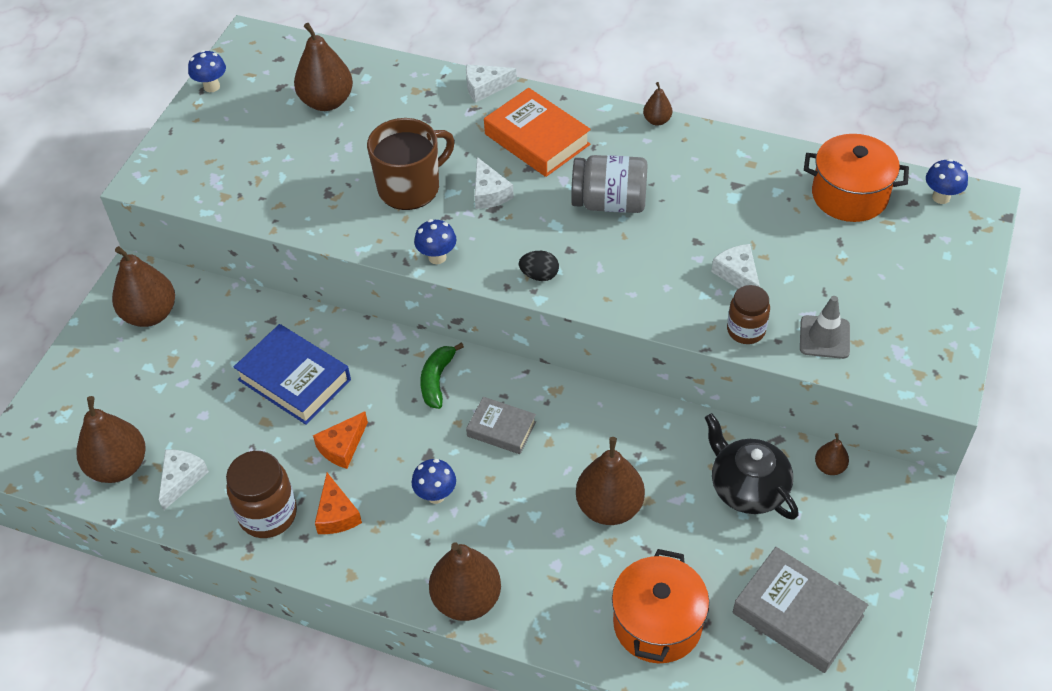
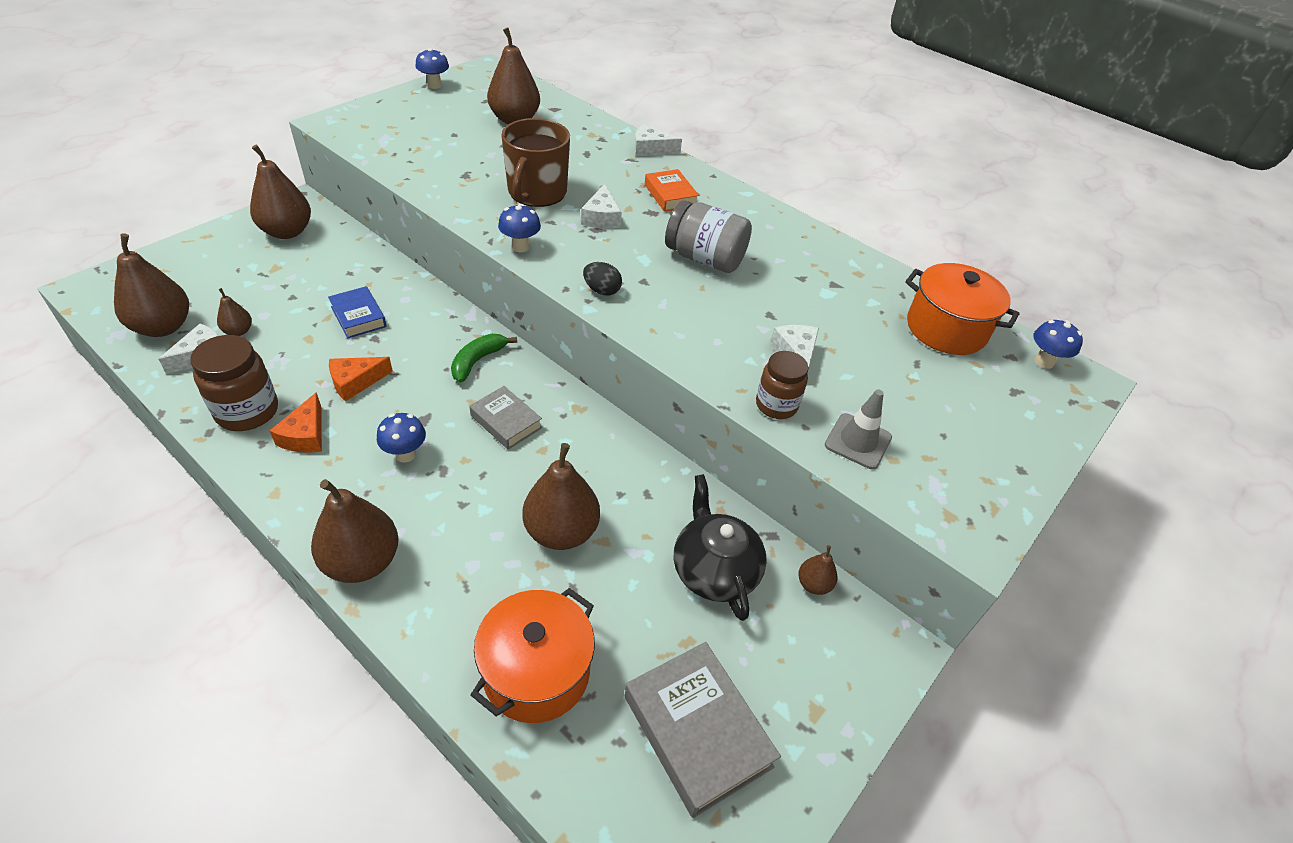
camera: 15 degrees right, 5 degrees down
(294, 380) = (358, 316): blue book -> blue book, size x0.60
(410, 187) = (536, 193): brown mug -> brown mug turned 120 degrees clockwise
(537, 139) = (670, 195): orange book -> orange book, size x0.60
(657, 120) = (787, 215): brown pear -> brown pear (238, 331)

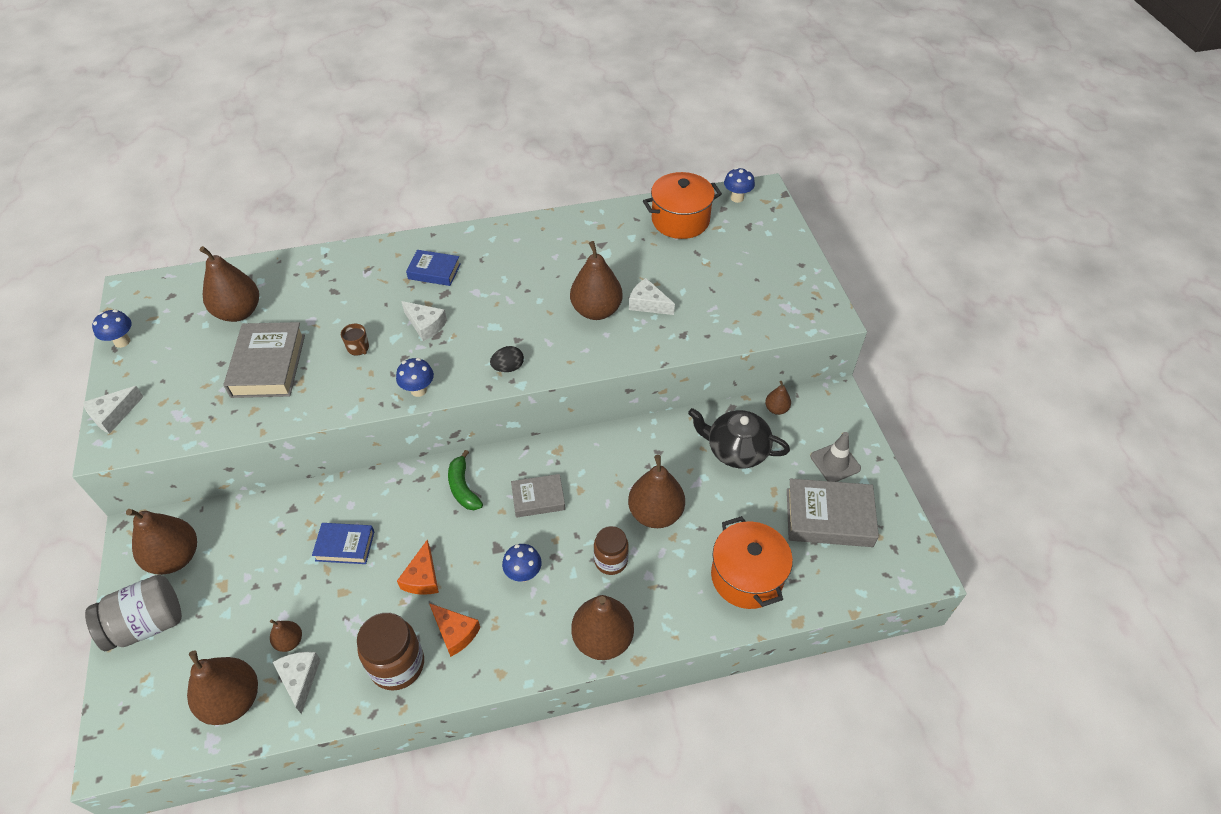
camera: 50 degrees left, 5 degrees up
(472, 157) = (268, 365): none -> grey book
(536, 193) = (358, 348): brown mug -> brown mug, size x0.40
(650, 149) = (366, 250): white cheese -> white cheese (113, 415)
(670, 195) = (434, 271): orange book -> blue book
(705, 259) = (522, 294): grey jar -> grey jar (147, 624)
(741, 319) = (596, 310): none -> brown pear
(776, 405) = (681, 338): brown jar -> brown jar (611, 561)
(858, 441) = (735, 319): grey traffic cone -> grey traffic cone (835, 462)

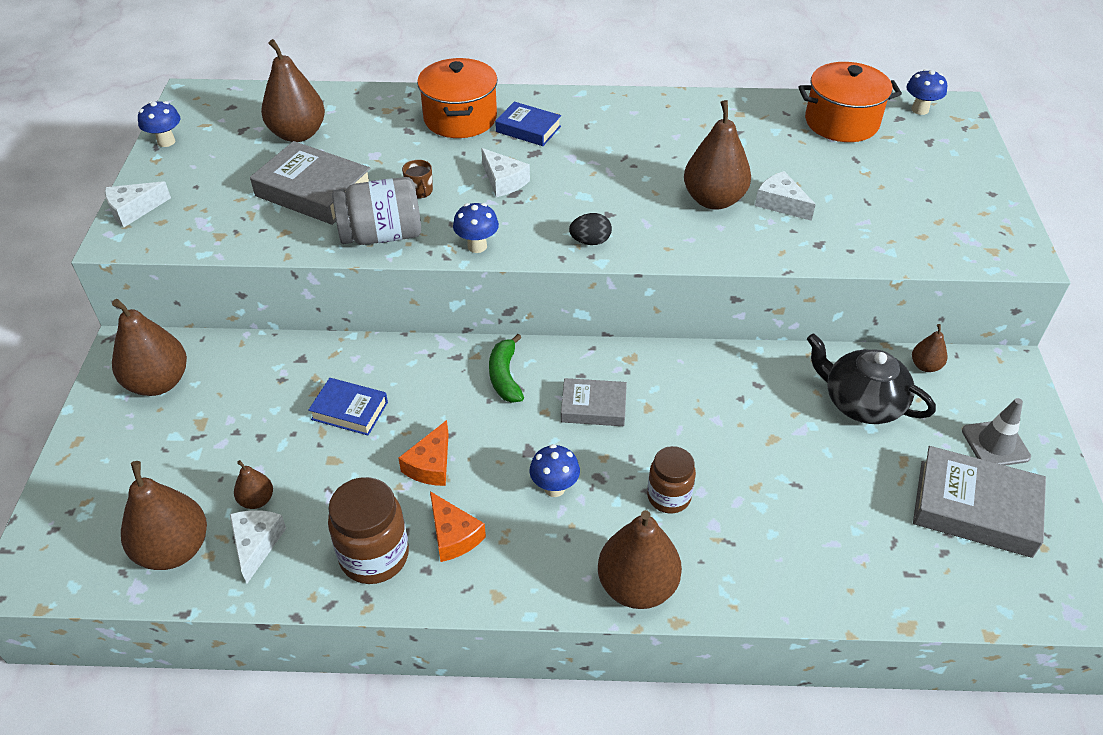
camera: 15 degrees right, 5 degrees down
(147, 624) = (106, 445): grey jar -> grey jar (381, 235)
(268, 365) = (314, 191): grey book -> grey book turned 75 degrees counterclockwise
(655, 513) = (739, 454): brown pear -> none
(747, 576) = (846, 555): orange pot -> orange pot (460, 118)

